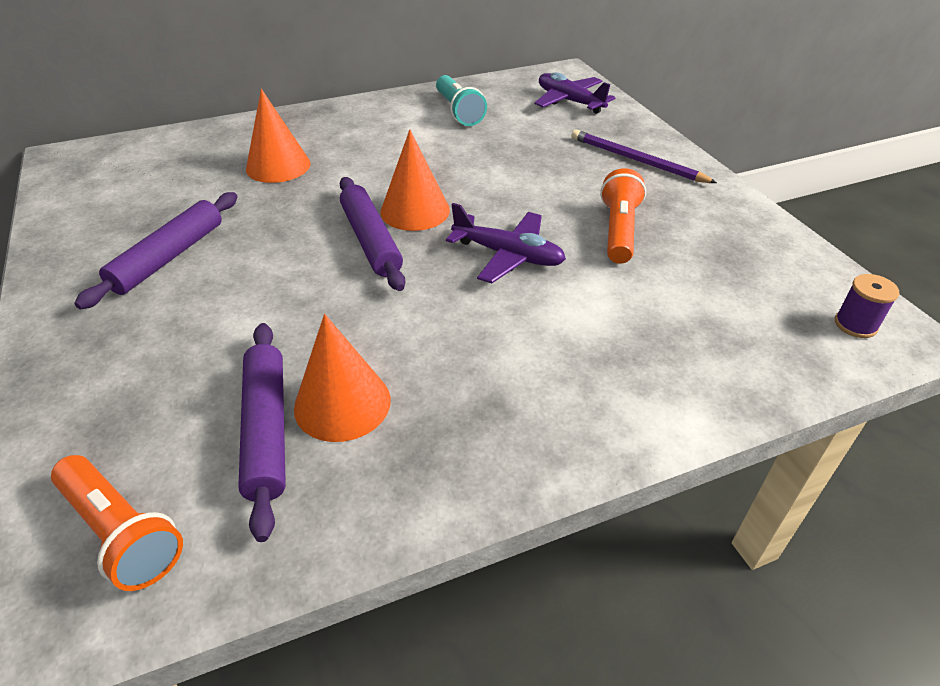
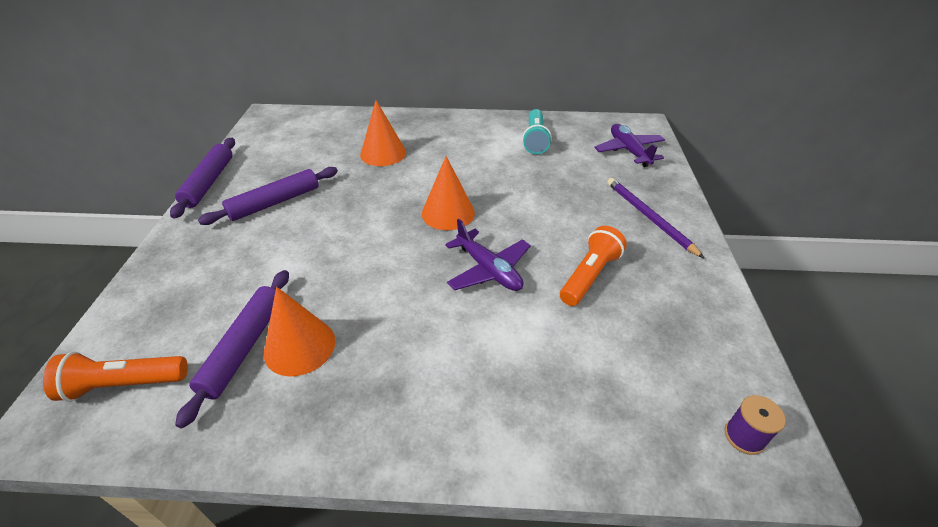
camera: 25 degrees right, 0 degrees up
(121, 533) = (124, 384): orange flashlight -> orange flashlight turned 105 degrees clockwise
(371, 240) = (402, 228): purple rolling pin -> purple rolling pin (209, 182)

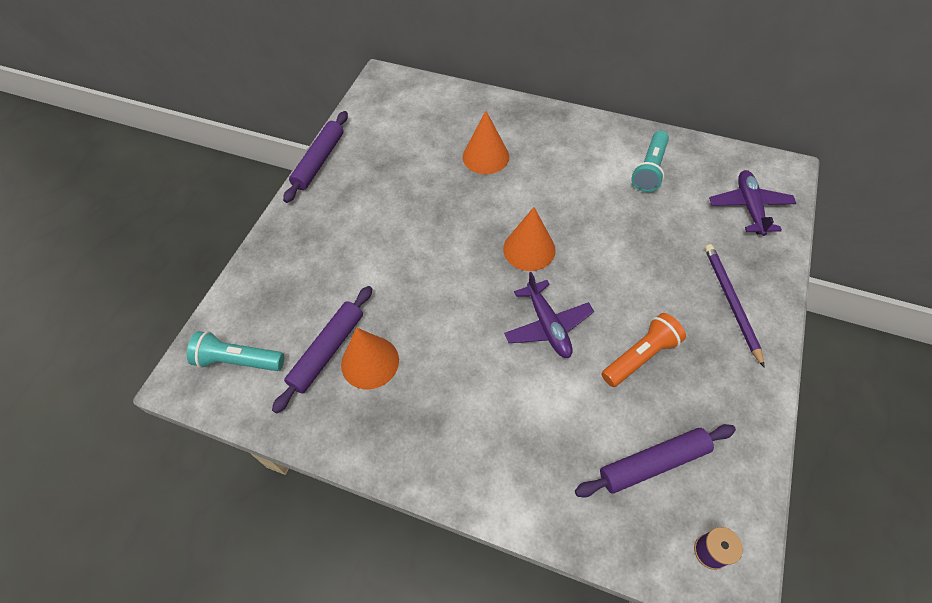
camera: 20 degrees right, 15 degrees up
(124, 384) = (238, 360): orange flashlight -> turquoise flashlight
(275, 202) = (373, 199): purple rolling pin -> purple rolling pin (653, 463)

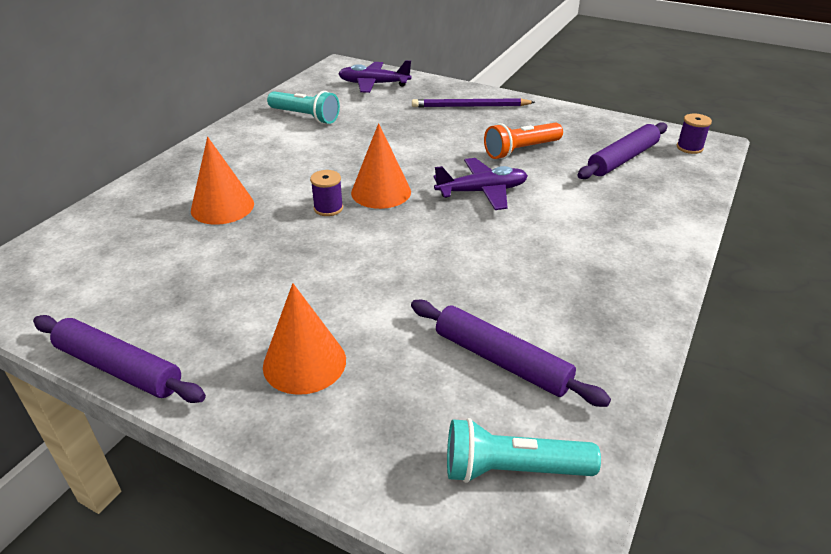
camera: 85 degrees left, 20 degrees down
(238, 360) = (512, 469): turquoise flashlight -> turquoise flashlight turned 75 degrees clockwise
(370, 362) = (520, 320): orange cone -> orange cone (304, 362)
(496, 219) = (328, 208): none -> purple spool
(640, 356) = (521, 150): orange flashlight -> orange flashlight turned 90 degrees counterclockwise
(653, 463) = (622, 159): purple rolling pin -> purple rolling pin turned 60 degrees clockwise

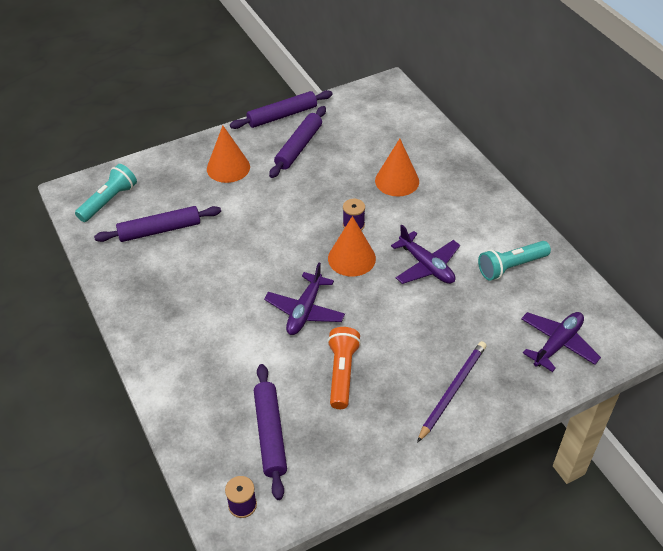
camera: 125 degrees right, 10 degrees up
(201, 311) = (299, 147): none -> purple rolling pin
(347, 151) = (426, 266): none -> purple plane

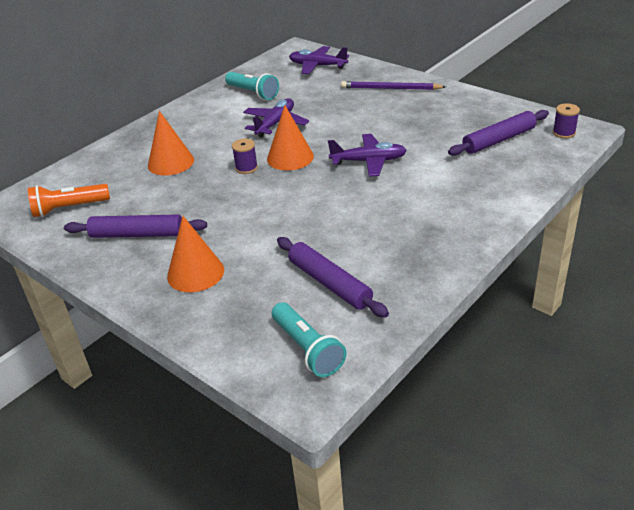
camera: 110 degrees left, 10 degrees down
(109, 201) = (307, 349): turquoise flashlight -> turquoise flashlight turned 135 degrees counterclockwise
(282, 116) = (78, 266): purple rolling pin -> none
(342, 373) = (416, 129): orange flashlight -> orange flashlight (69, 208)

